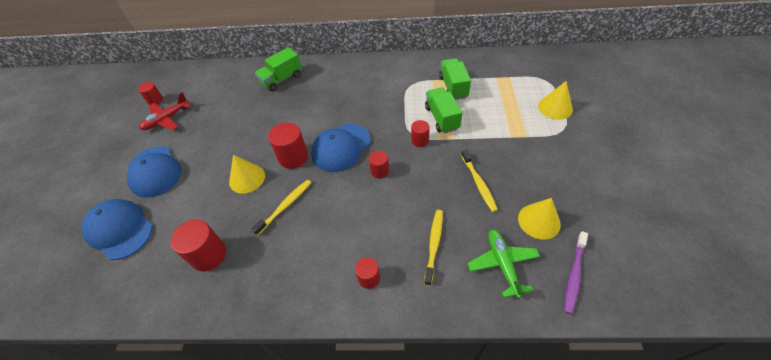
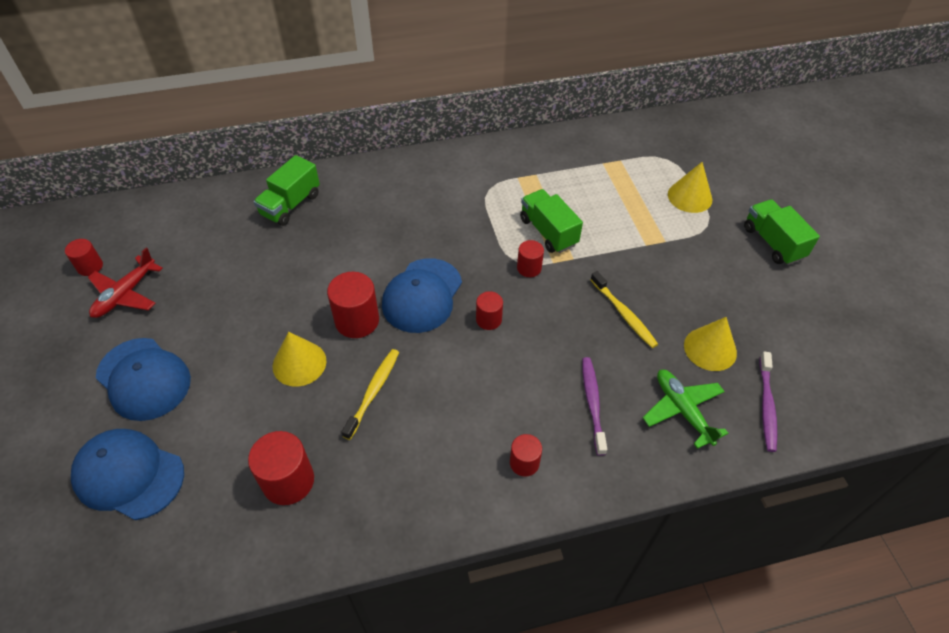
camera: 20 degrees left, 0 degrees up
(434, 244) = (592, 403): yellow toothbrush -> purple toothbrush
(453, 87) = (549, 185): green truck -> green truck (773, 243)

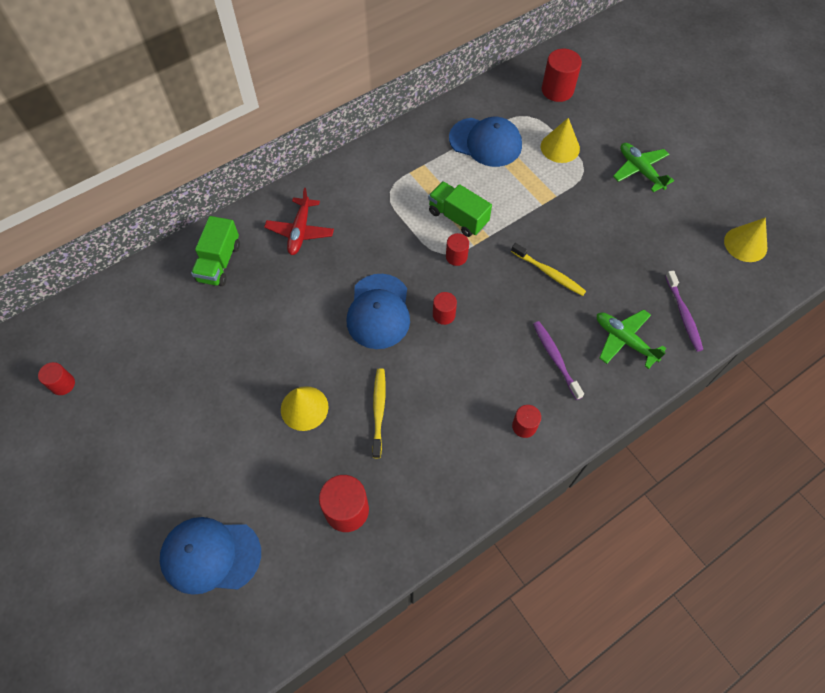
camera: 20 degrees left, 10 degrees up
(125, 294) = (113, 399): red plane -> red plane (300, 231)
(144, 379) = (175, 470): blue cap -> blue cap (485, 142)
(357, 321) = (334, 353): red cylinder -> red cylinder (557, 90)
(710, 349) = (626, 281): yellow cone -> yellow cone (745, 244)
(773, 243) = (640, 170): green truck -> green plane

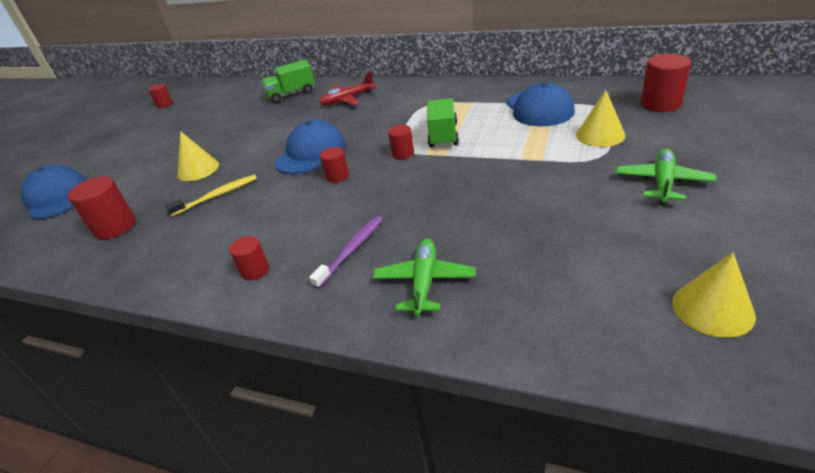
camera: 60 degrees right, 25 degrees down
(379, 311) = (310, 153): blue cap -> blue cap turned 150 degrees clockwise
(549, 273) = (447, 199): yellow toothbrush -> none
(683, 315) = (517, 309): purple toothbrush -> none

